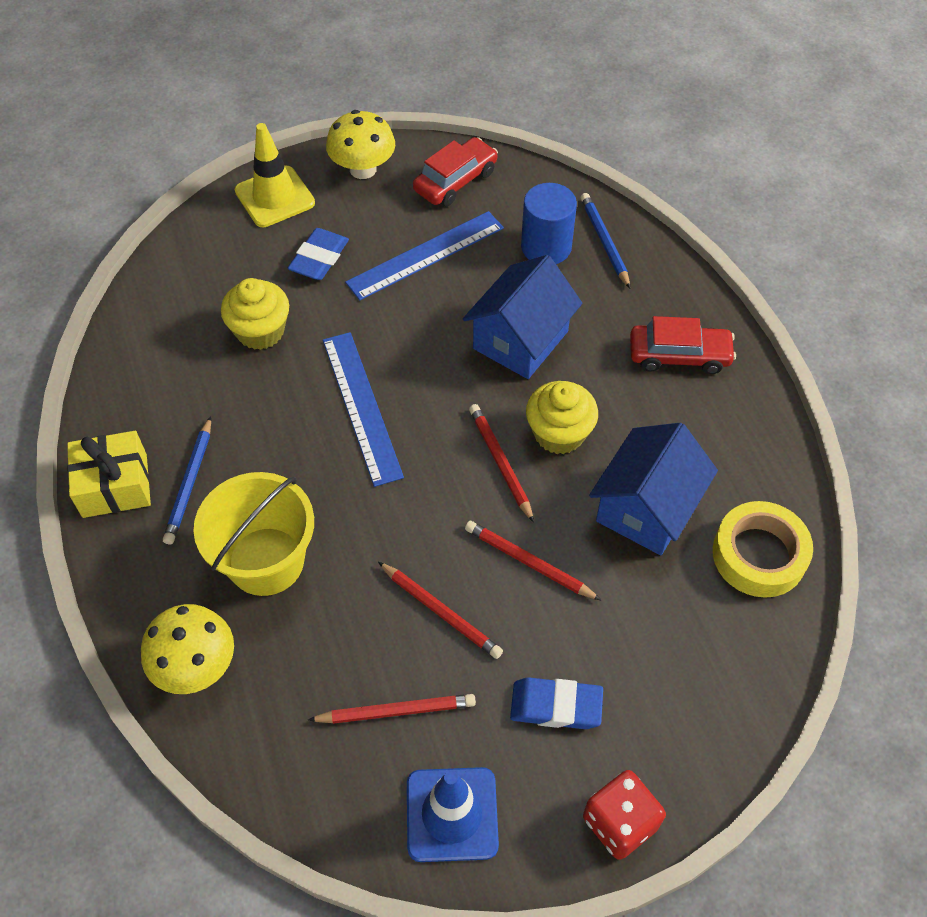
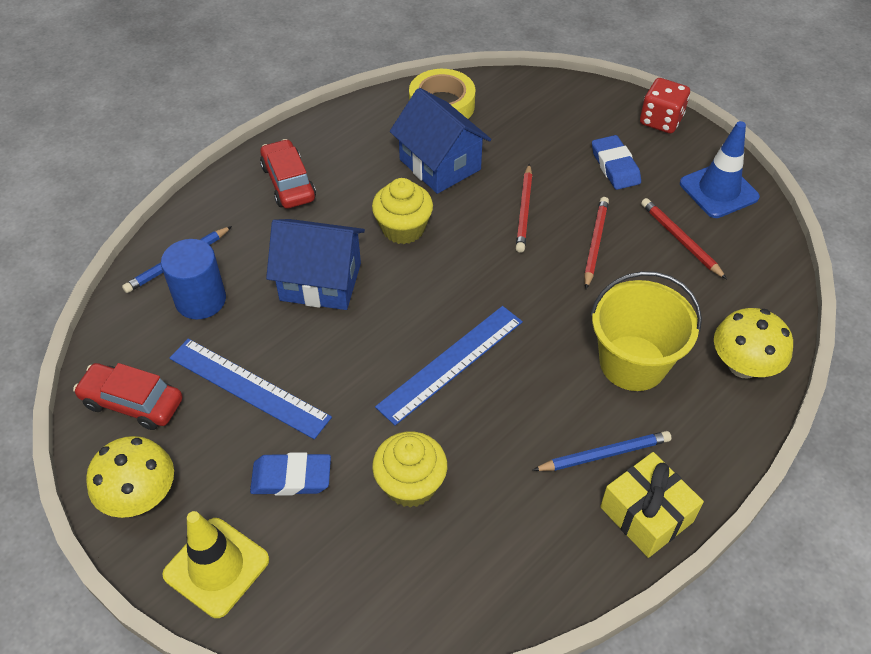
camera: 115 degrees left, 5 degrees down
(500, 462) = (450, 253): red pencil -> none
(646, 508) = (440, 164): blue house -> blue house turned 45 degrees clockwise

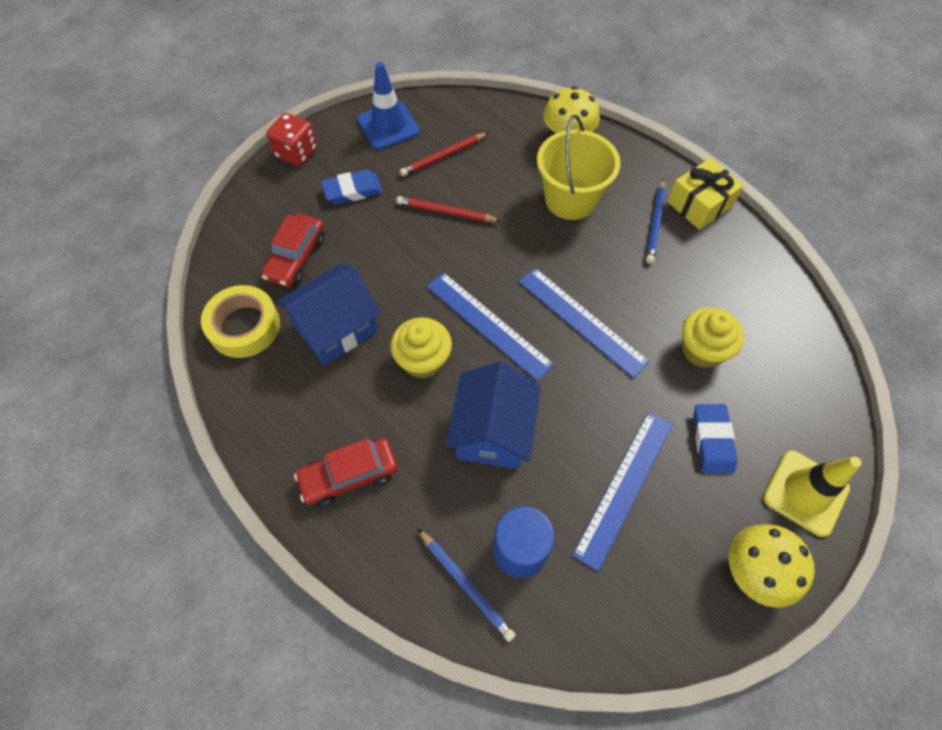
camera: 90 degrees left, 10 degrees up
(132, 402) = (655, 600): red car -> red car (296, 257)
(445, 279) = (488, 325): none -> blue ruler
(524, 211) = (404, 261): red pencil -> none
(605, 454) = (655, 223): blue pencil -> blue pencil turned 150 degrees counterclockwise

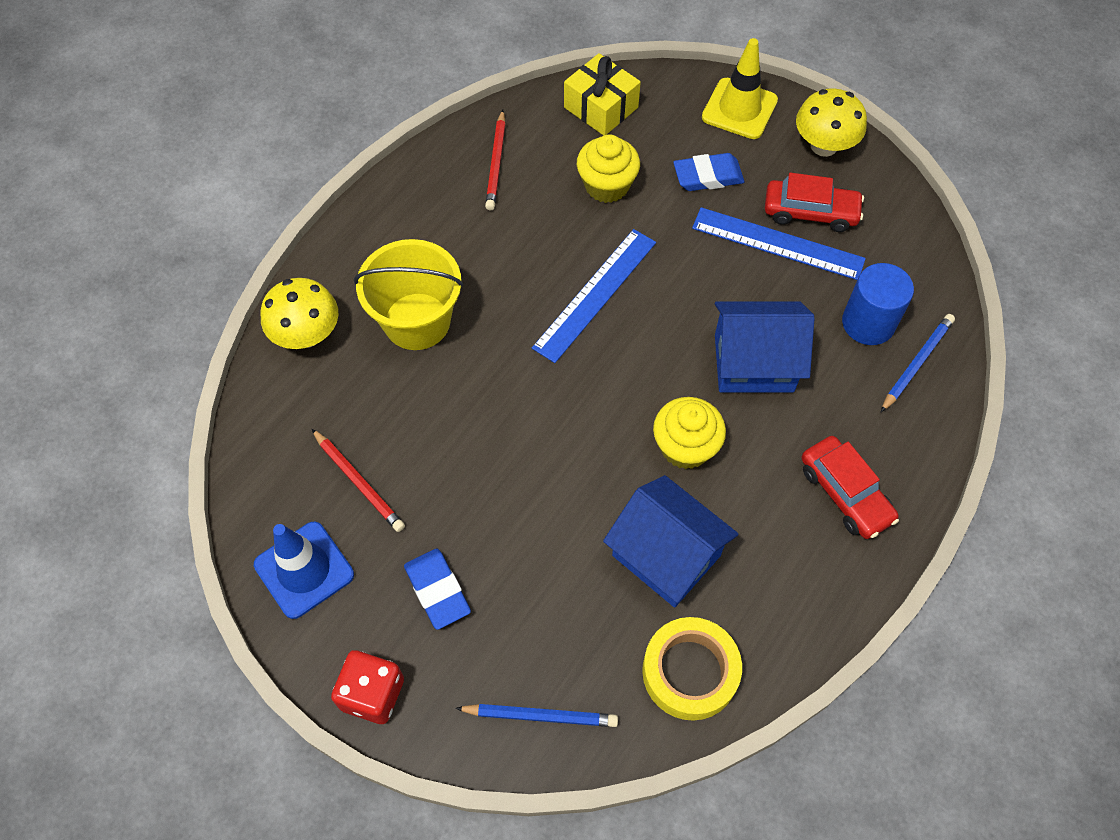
camera: 100 degrees left, 0 degrees up
(296, 257) = (567, 636): red car -> red car (810, 212)
(445, 212) = (459, 461): red pencil -> red pencil (496, 163)
(488, 325) = (622, 386): blue ruler -> none
(655, 223) = (442, 232): blue pencil -> blue pencil (541, 716)
(699, 204) = (407, 191): yellow gift -> yellow gift (601, 107)

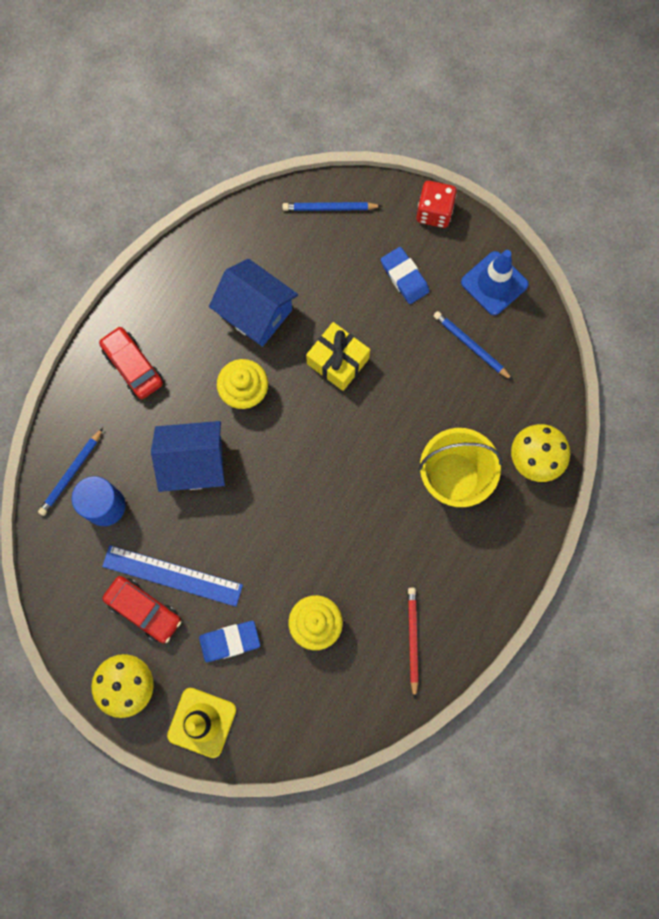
camera: 175 degrees right, 15 degrees up
(358, 483) = (471, 345): red pencil -> blue pencil
(595, 294) = (317, 513): blue ruler -> none
(601, 107) = (327, 713): yellow gift -> yellow gift (337, 361)
(690, 672) = (239, 241): yellow tape -> none
(810, 212) = (144, 610): red car -> red car turned 150 degrees counterclockwise

